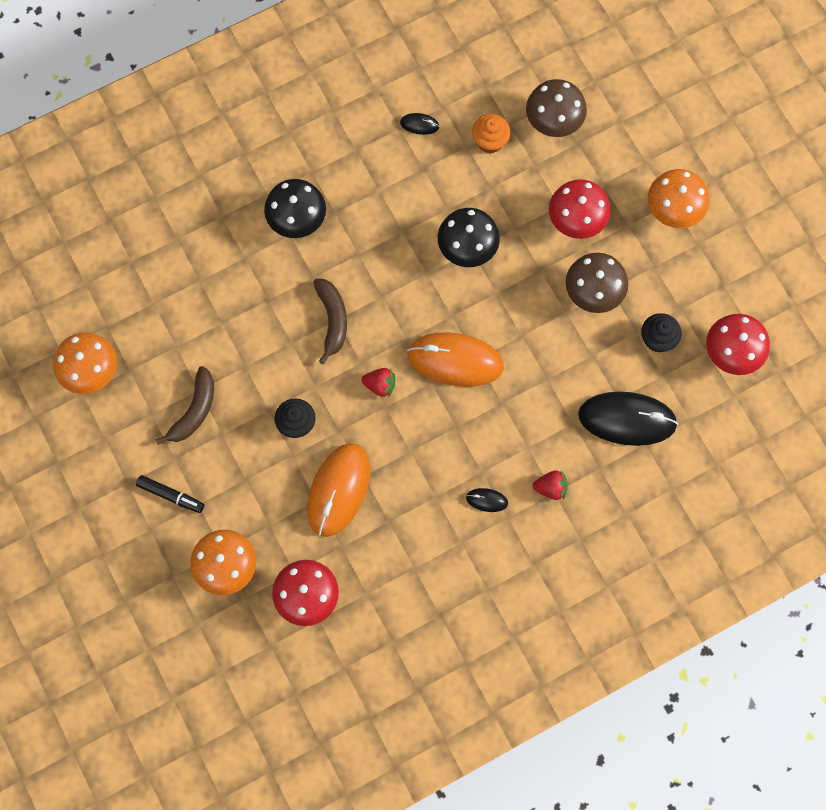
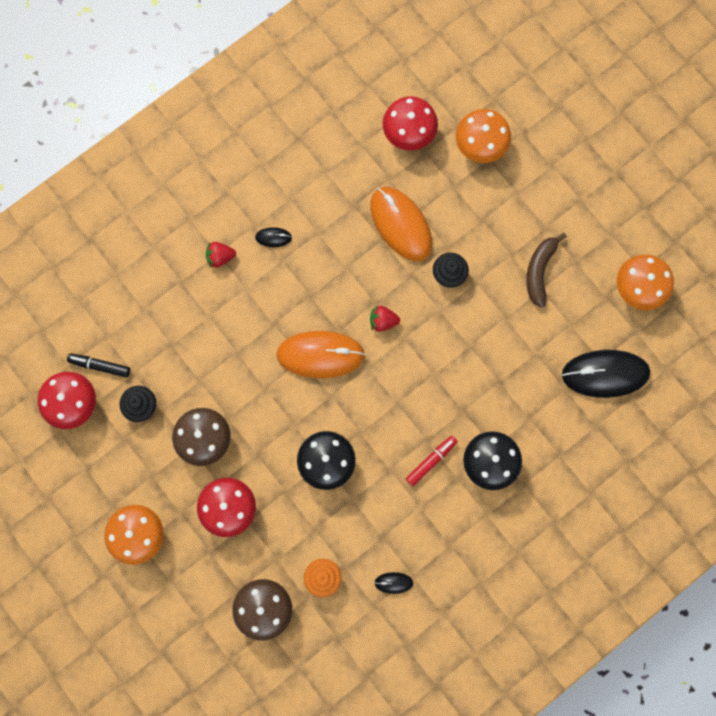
camera: 170 degrees right, 5 degrees up
(171, 495) = (541, 196): black marker -> black marker (100, 366)
(332, 320) = (437, 373): brown banana -> none
(339, 490) = (401, 224): orange mouse -> orange mouse turned 45 degrees counterclockwise
(357, 232) = (431, 461): none -> red marker
(627, 419) = (161, 328): black mouse -> black mouse (605, 374)

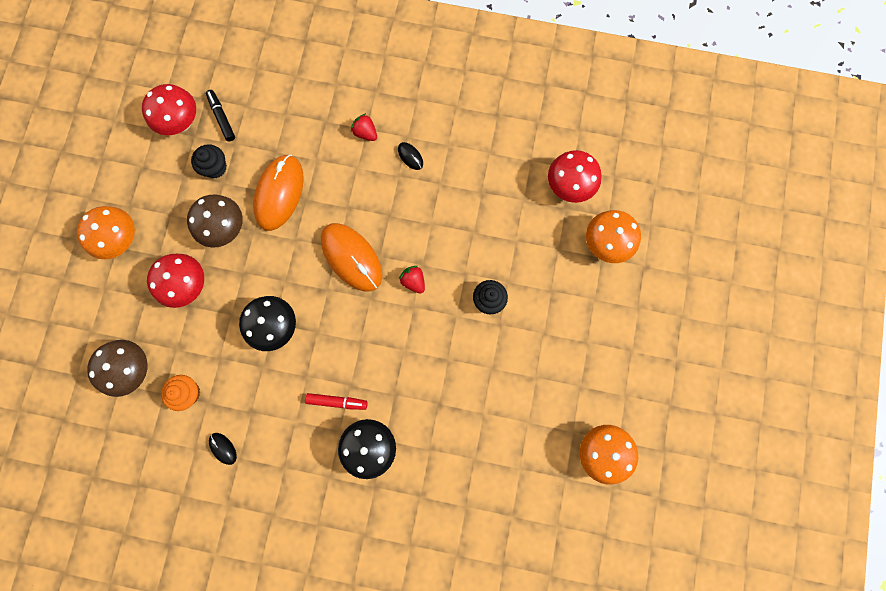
camera: 50 degrees right, 0 degrees up
(401, 224) = (496, 235): orange mouse -> orange mouse (279, 193)
(539, 271) = (549, 364): brown banana -> none
(605, 374) = (512, 480): black mouse -> none

